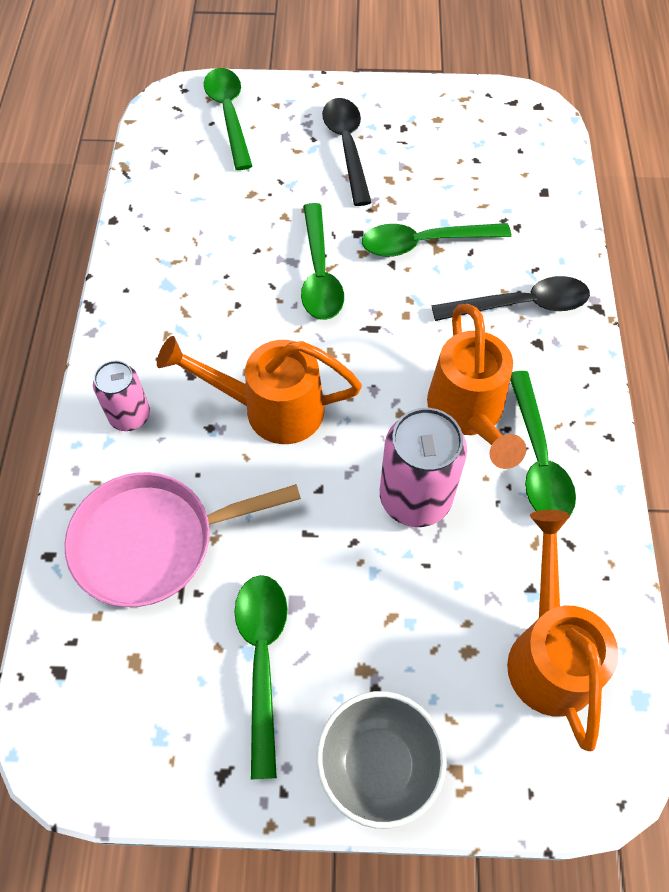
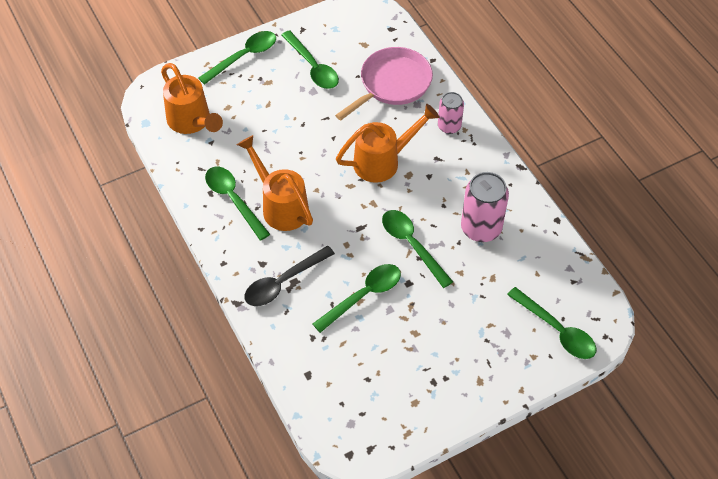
camera: 150 degrees right, 5 degrees down
(347, 147) = (459, 344): black spoon -> none
(378, 765) = (244, 57): grey bowl -> green spoon
(415, 498) = (285, 154): pink can -> pink can (481, 228)

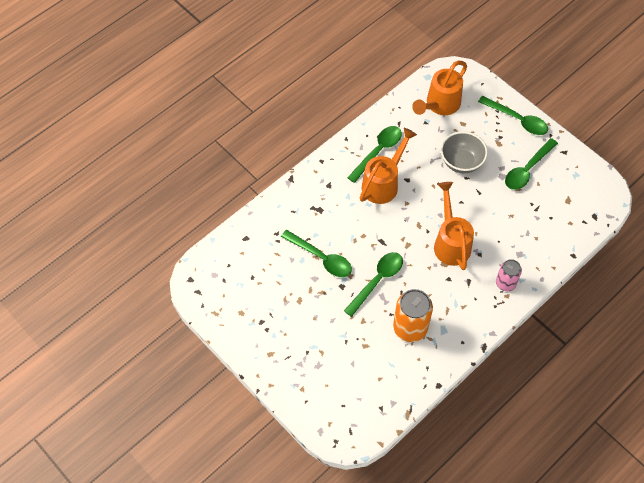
camera: 75 degrees right, 5 degrees up
(280, 123) = (461, 162): none -> grey bowl
(283, 282) = (316, 202): black spoon -> none
(383, 161) = (450, 242): orange watering can -> orange watering can turned 150 degrees counterclockwise
(392, 84) = (533, 231): pink pan -> none
(481, 228) = (410, 328): pink can -> orange can
(557, 330) = (330, 402): green spoon -> none

